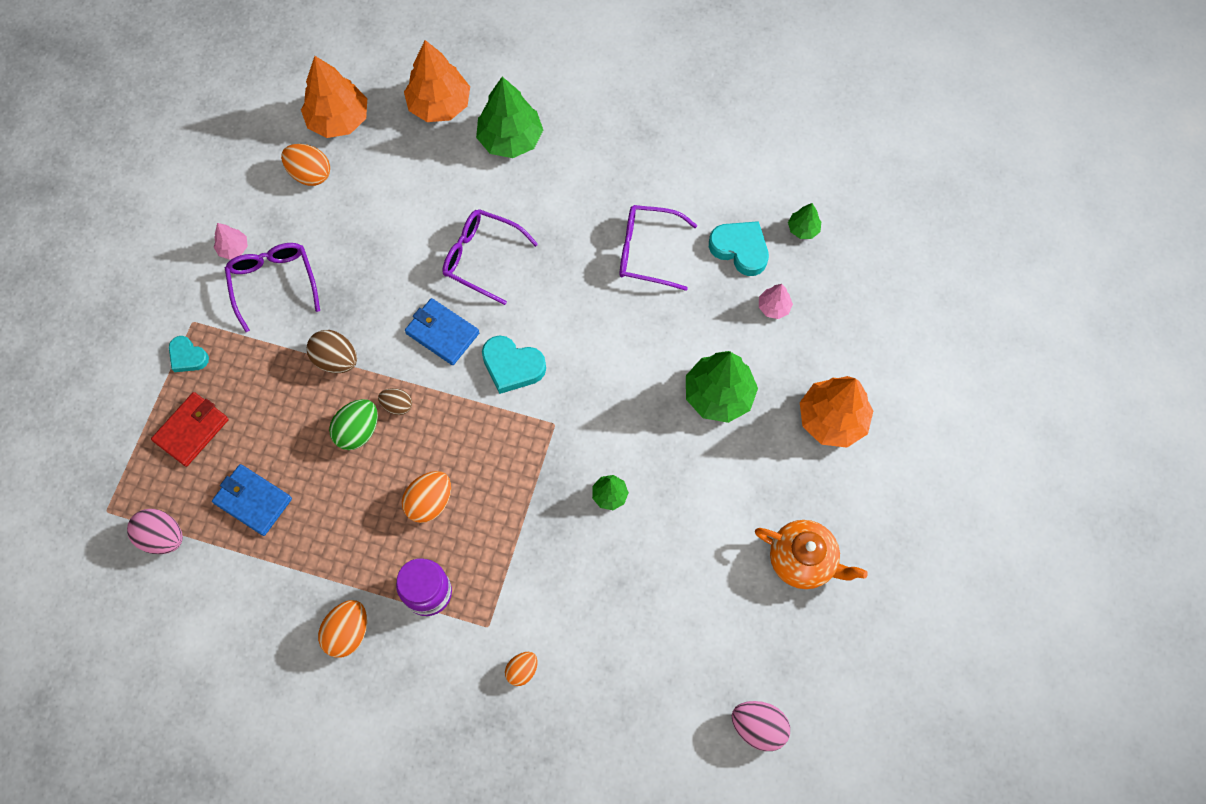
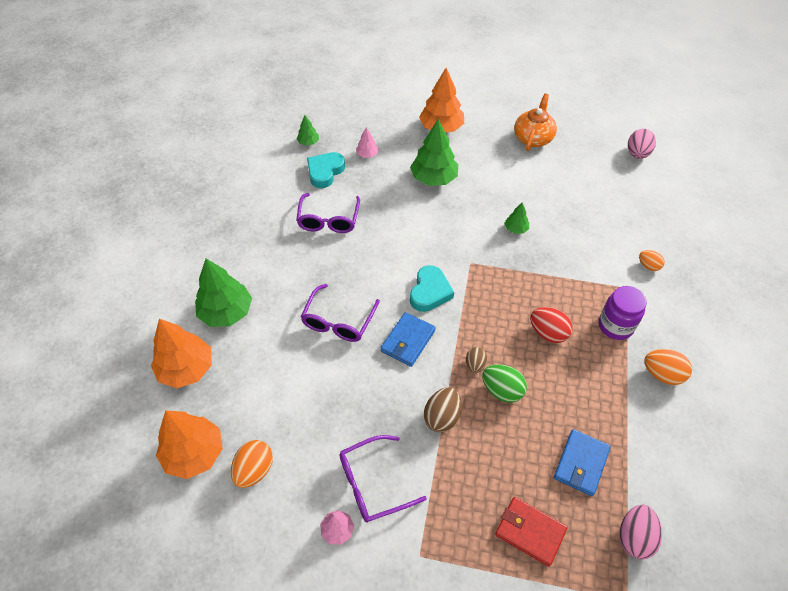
camera: 95 degrees left, 15 degrees down
(188, 357) = (457, 552): turquoise heart -> none
(430, 502) = (548, 333): orange egg -> red egg

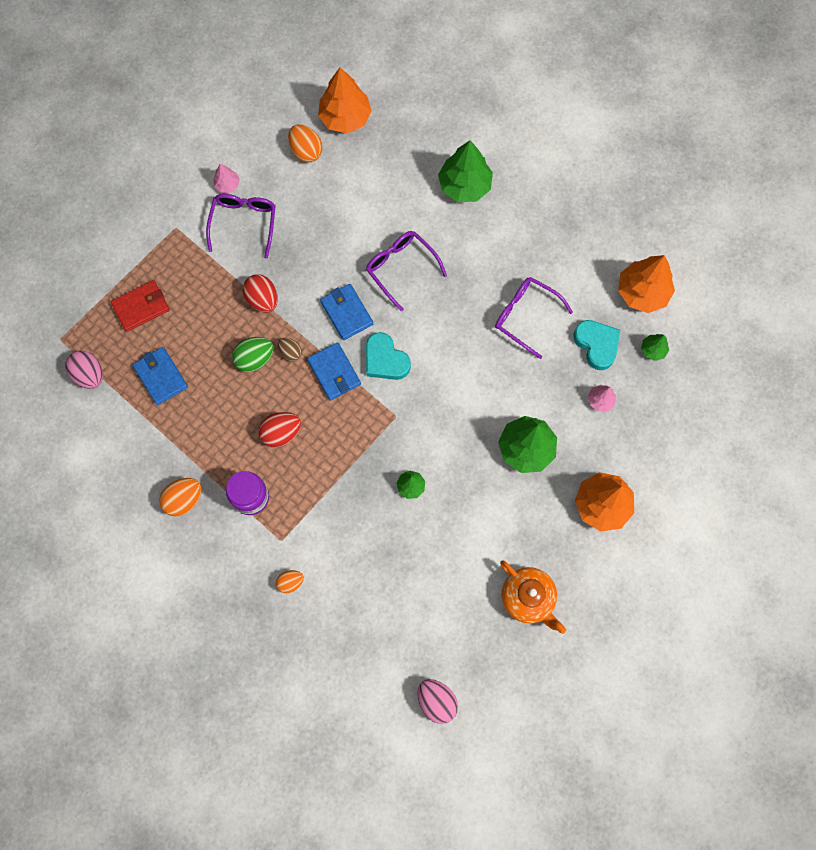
camera: 120 degrees right, 20 degrees up
(186, 369) = (424, 137): orange tree -> orange tree (642, 292)
(442, 417) = (263, 299): brown egg -> red egg
(467, 322) = (334, 372): none -> blue wallet

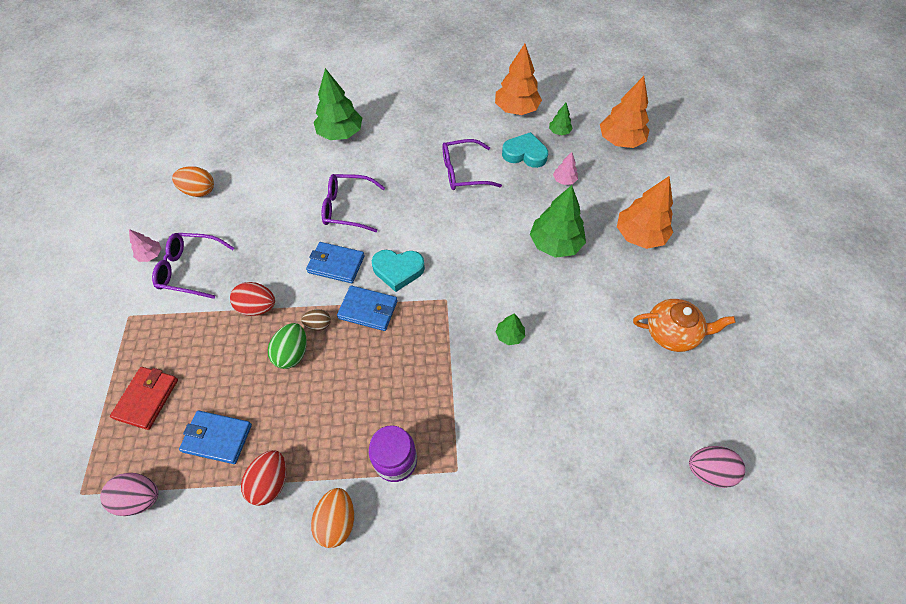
camera: 45 degrees left, 15 degrees down
(244, 223) = (190, 269): purple glasses -> purple glasses turned 45 degrees counterclockwise
(281, 433) = (370, 388): red egg -> red egg (270, 482)
(290, 582) = (500, 497): orange egg -> none
(345, 117) = (211, 153): orange tree -> orange tree (620, 140)

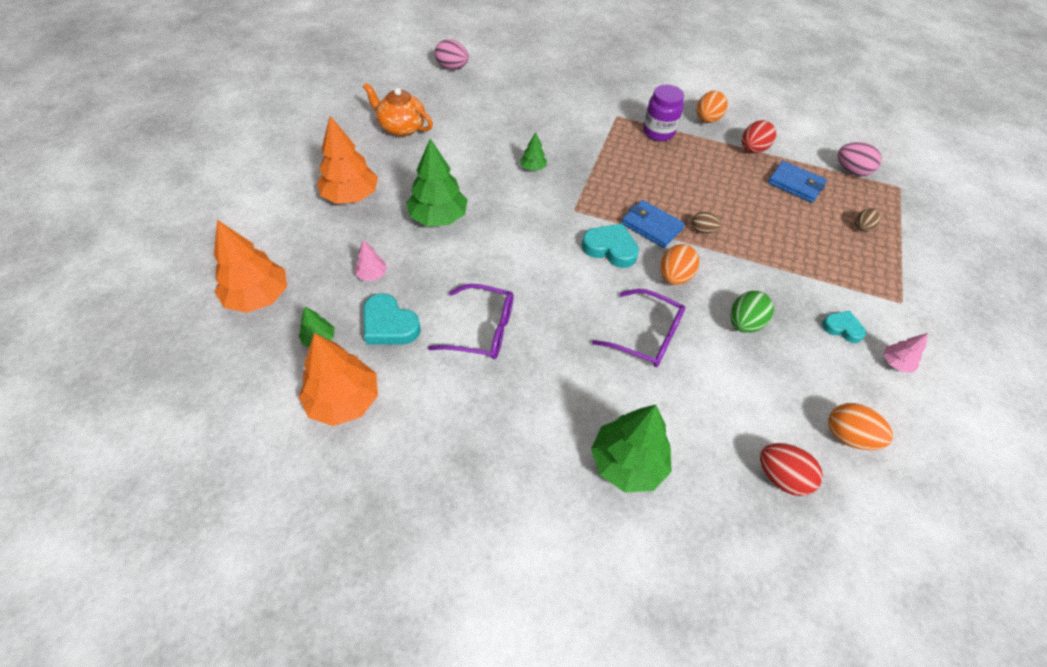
camera: 160 degrees left, 5 degrees down
(147, 399) = (862, 227): red wallet -> brown egg
(190, 269) = (842, 328): purple glasses -> turquoise heart
(258, 307) = (762, 264): red egg -> red egg (781, 477)
(292, 353) = (730, 217): green egg -> green egg (744, 323)
(336, 264) = (674, 277): blue wallet -> orange egg

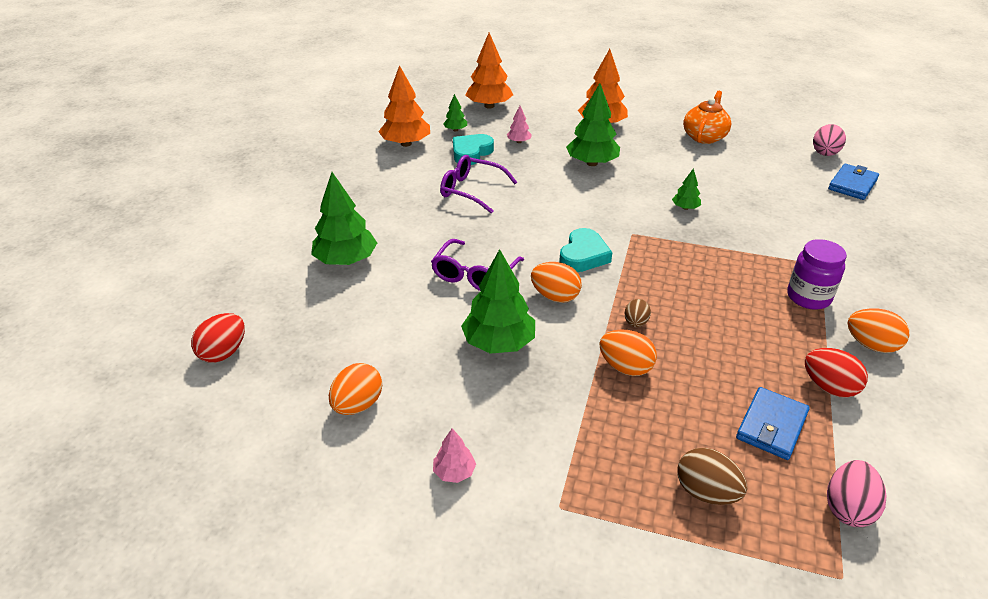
camera: 90 degrees right, 15 degrees down
(482, 330) = (471, 190): purple glasses -> purple glasses turned 105 degrees clockwise
(651, 226) = (627, 284): blue wallet -> blue wallet (852, 184)
(744, 323) = (499, 343): green egg -> green tree
(756, 245) = (625, 367): none -> orange egg
(781, 477) = (321, 348): red egg -> red egg (224, 352)
(842, 328) = (503, 428): turquoise heart -> none
(862, 227) = (706, 492): brown egg -> brown egg, size x1.58

